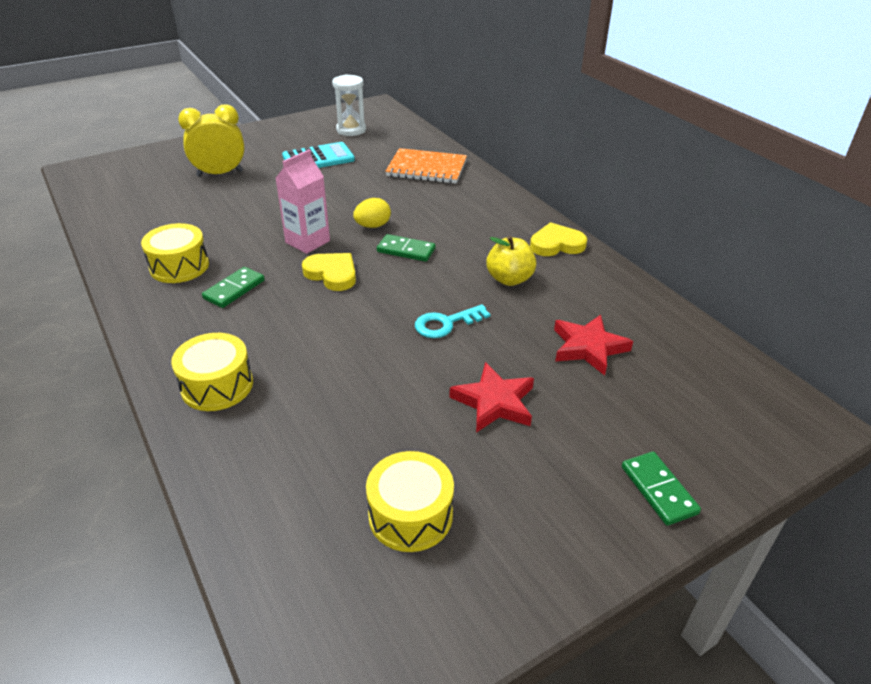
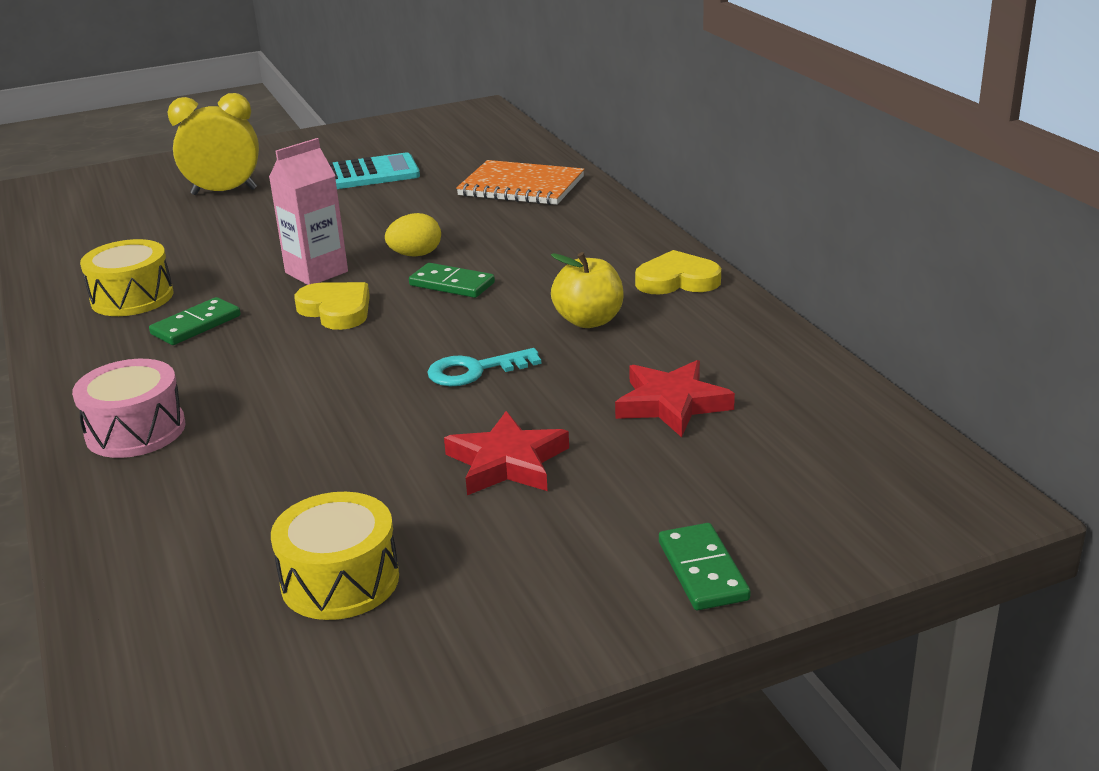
camera: 10 degrees right, 10 degrees down
(217, 385) = (135, 430): yellow drum -> pink drum
(351, 130) = (428, 140): white hourglass -> none

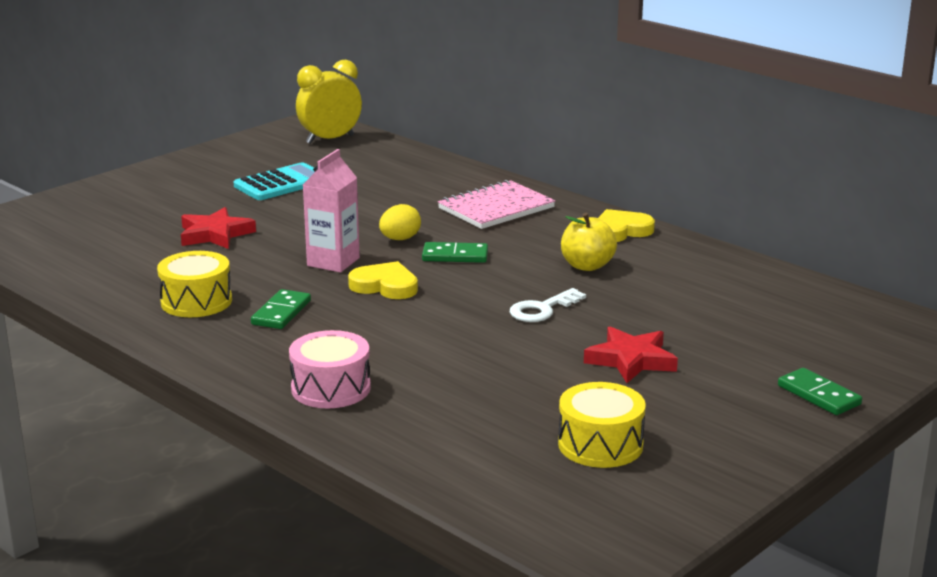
camera: 25 degrees left, 5 degrees down
(224, 192) = (166, 212): yellow clock -> yellow clock (330, 139)
(475, 370) = (542, 309): turquoise key -> white key
(521, 186) = (425, 179): orange notebook -> none
(561, 231) = (496, 208): none -> pink notebook
(671, 404) = (701, 308): red star -> red star (215, 234)

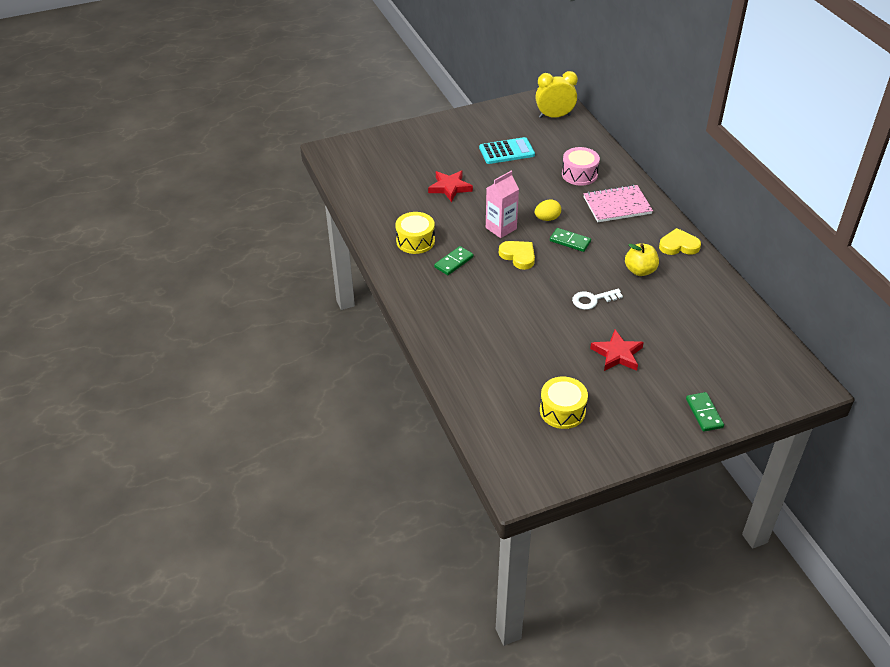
camera: 25 degrees right, 20 degrees up
(331, 388) = (450, 327): pink drum -> pink drum (579, 174)

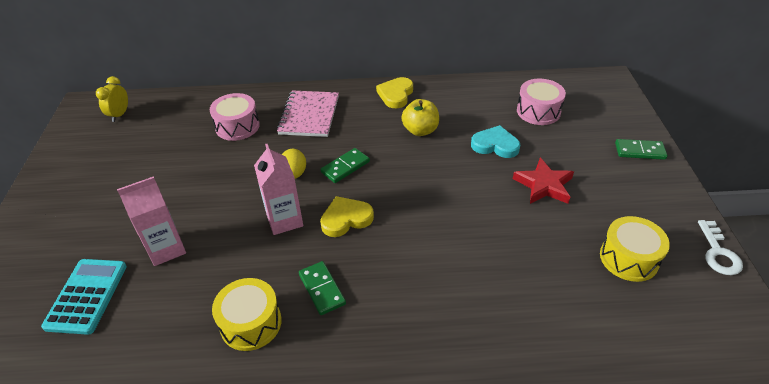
camera: 70 degrees left, 0 degrees up
(450, 187) = (166, 249): red star -> pink carton
(506, 151) = (144, 172): turquoise calculator -> turquoise calculator (87, 296)
(554, 116) = (120, 115): yellow clock -> yellow clock, size x0.62
(593, 300) = (451, 178): white key -> white key (718, 253)
(650, 318) = (495, 145): none -> turquoise heart
(718, 339) = (538, 111): none -> pink drum

